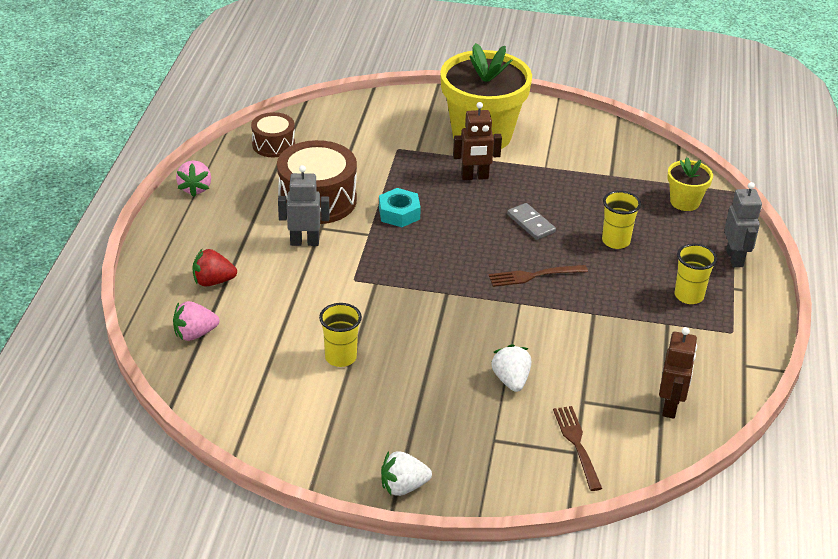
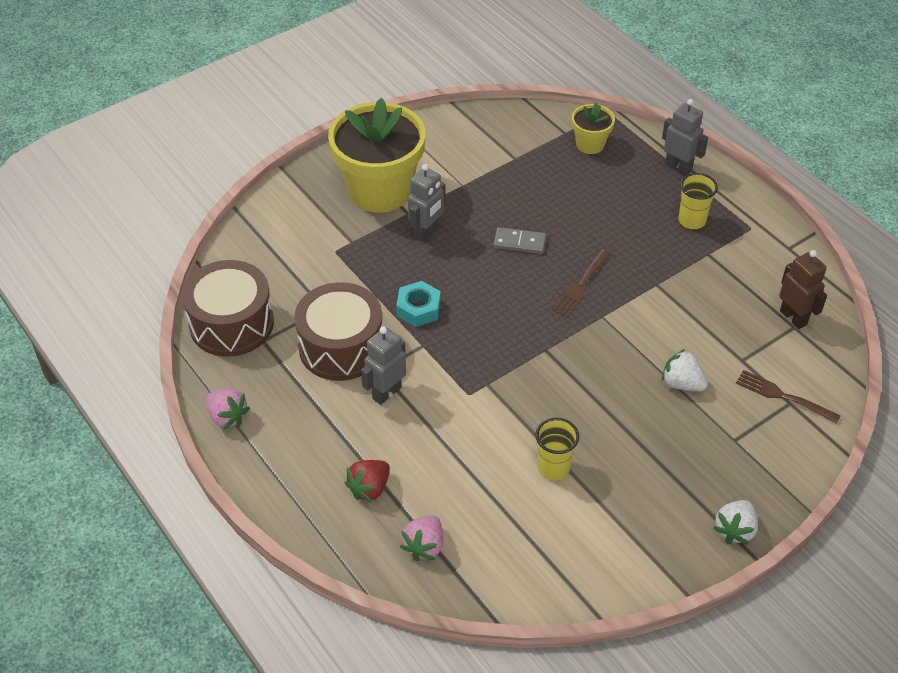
camera: 45 degrees left, 10 degrees up
(273, 145) = (231, 324): brown drum -> brown drum, size x1.74
(474, 177) = (426, 232): brown robot -> grey robot
(616, 241) = (592, 212): yellow cup -> none

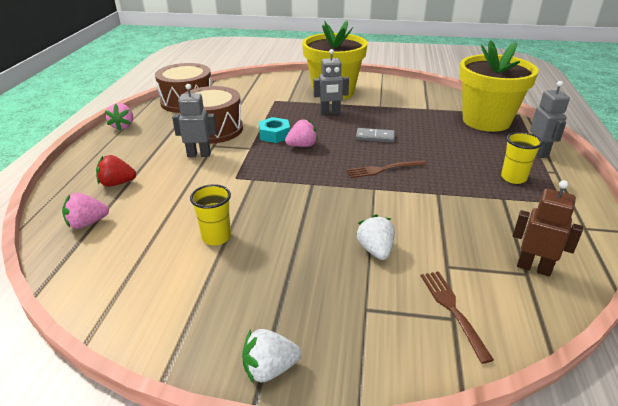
camera: 45 degrees right, 15 degrees down
(468, 305) = (302, 145): none -> pink strawberry
(519, 242) = (375, 137): grey domino -> grey domino turned 45 degrees counterclockwise
(590, 144) = (486, 121): yellow flower pot -> yellow flower pot, size x2.12
(793, 317) = (533, 268): brown robot -> brown robot turned 75 degrees counterclockwise

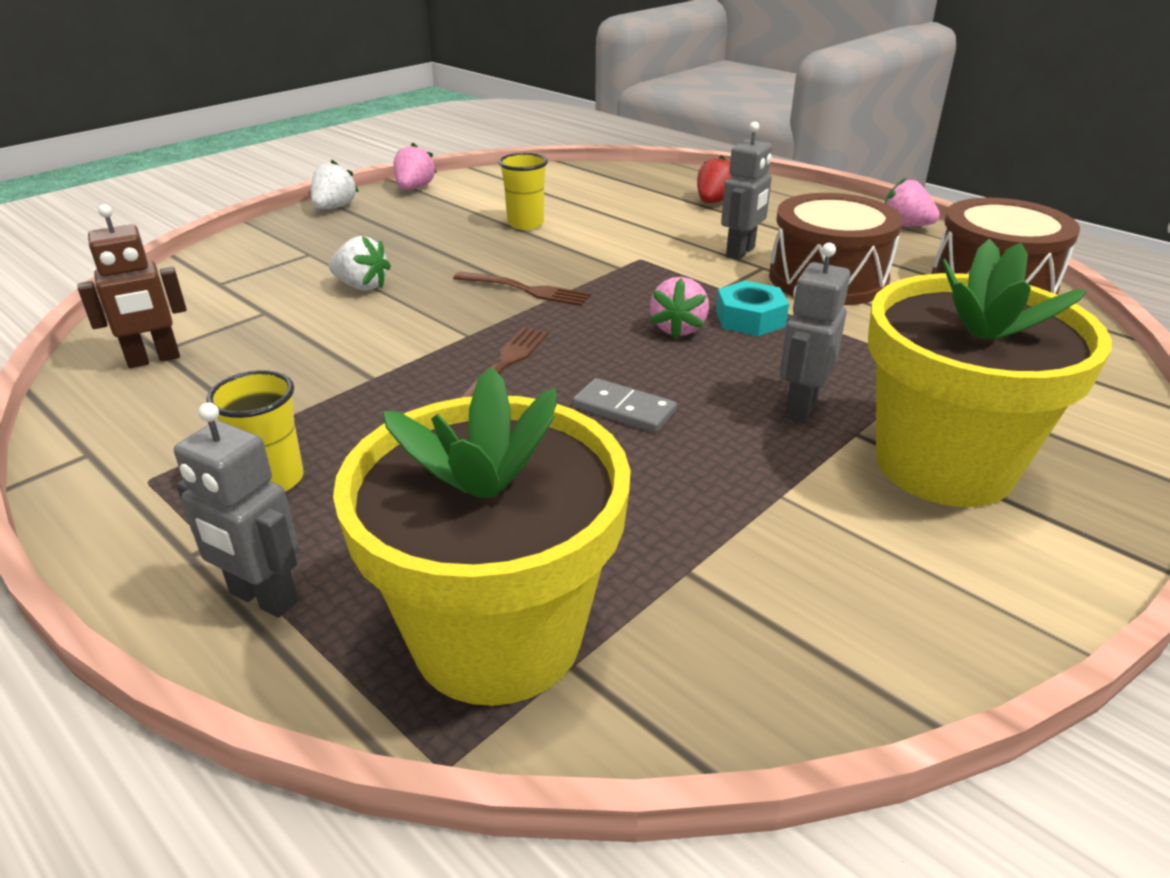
camera: 125 degrees right, 0 degrees up
(87, 223) = (642, 182): pink strawberry -> pink strawberry (414, 188)
(375, 137) = (624, 409): grey domino -> grey domino turned 75 degrees clockwise
(452, 310) = (225, 287): brown fork -> brown fork (526, 290)

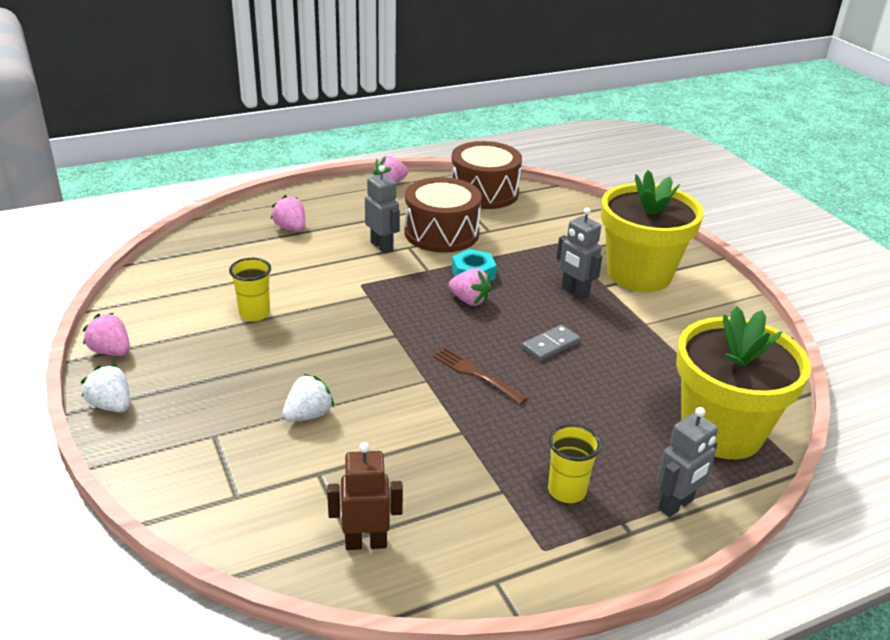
camera: 70 degrees left, 0 degrees up
(154, 359) = (366, 543): brown robot -> brown robot turned 90 degrees counterclockwise
(526, 290) = (374, 341): brown fork -> none
(714, 202) = (291, 228): red strawberry -> pink strawberry

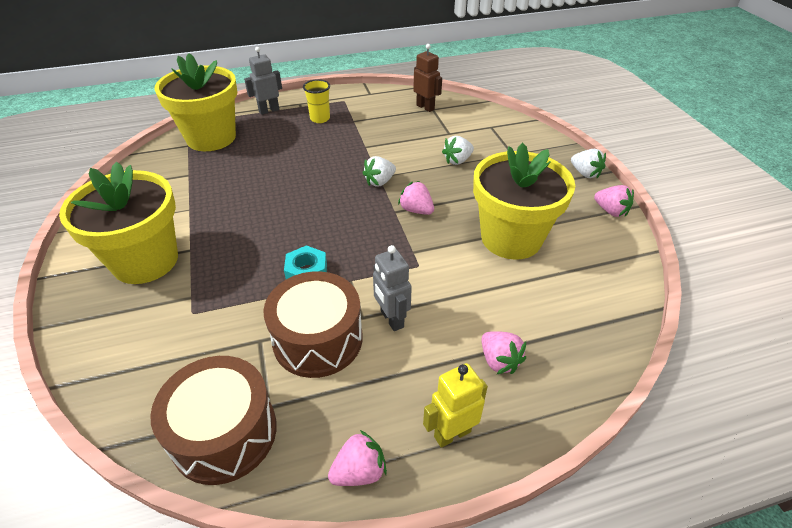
camera: 170 degrees left, 10 degrees up
(254, 314) = (511, 238): yellow cup -> yellow flower pot
(331, 197) = (452, 433): none -> yellow robot
(366, 543) = (425, 107): brown robot -> brown robot turned 135 degrees counterclockwise
(423, 372) = (379, 182): none -> white strawberry
(469, 300) = (323, 240): pink strawberry -> pink strawberry (416, 210)
(475, 374) = (343, 178): brown fork -> none
(550, 345) = (278, 196): grey domino -> none
(575, 292) = (223, 244): grey robot -> none

